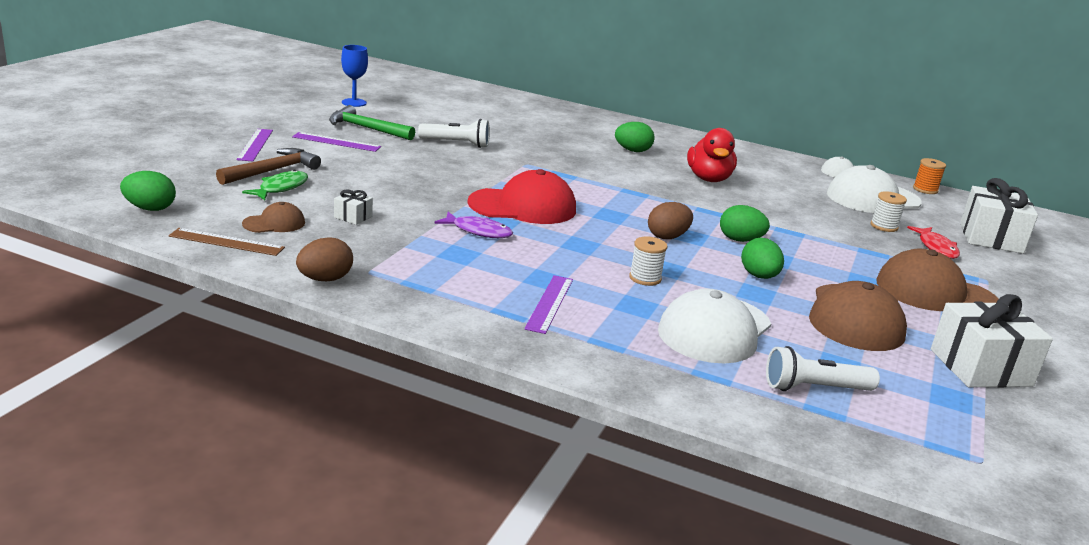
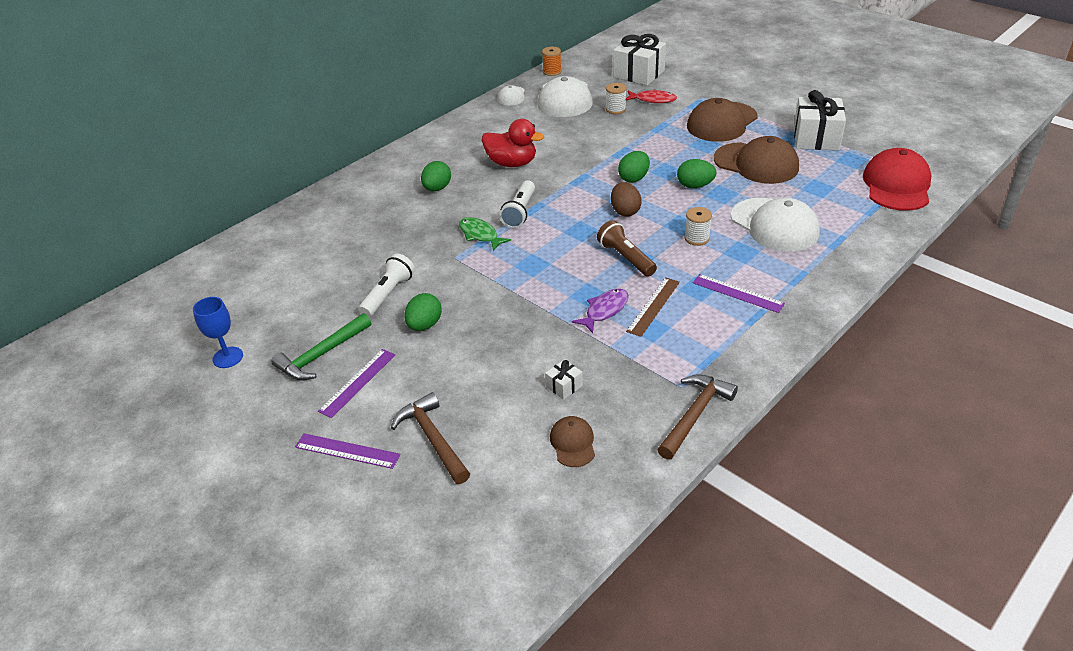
camera: 65 degrees left, 15 degrees up
(150, 208) = (522, 543): green egg -> green egg (424, 325)
(226, 242) = (613, 480): brown ruler -> brown ruler (653, 306)
(281, 188) = (483, 434): green fish -> green fish (480, 235)
(325, 279) = (695, 415): brown egg -> brown hammer
(523, 206) = (555, 276): red cap -> red cap (897, 185)
(577, 239) = (626, 258): none -> brown flashlight
(815, 388) = (846, 205): white flashlight -> white flashlight (520, 212)

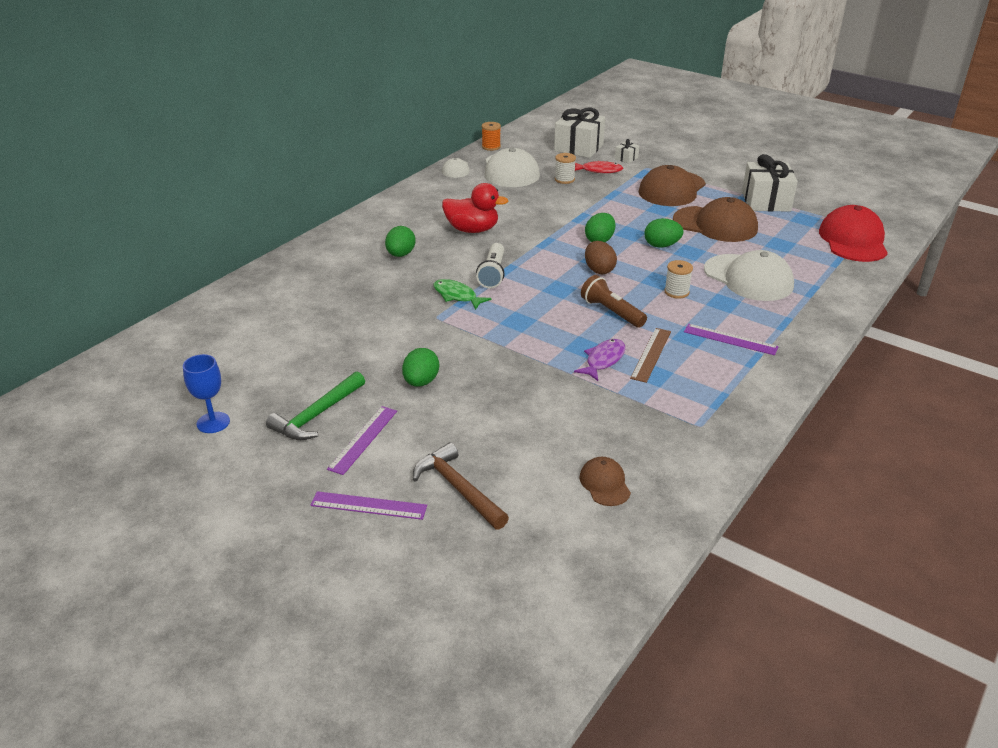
camera: 10 degrees left, 5 degrees down
(388, 294) = (374, 354): white flashlight -> none
(564, 386) = (581, 431): white gift -> white gift (626, 158)
(695, 415) = (719, 450): brown hammer -> none

